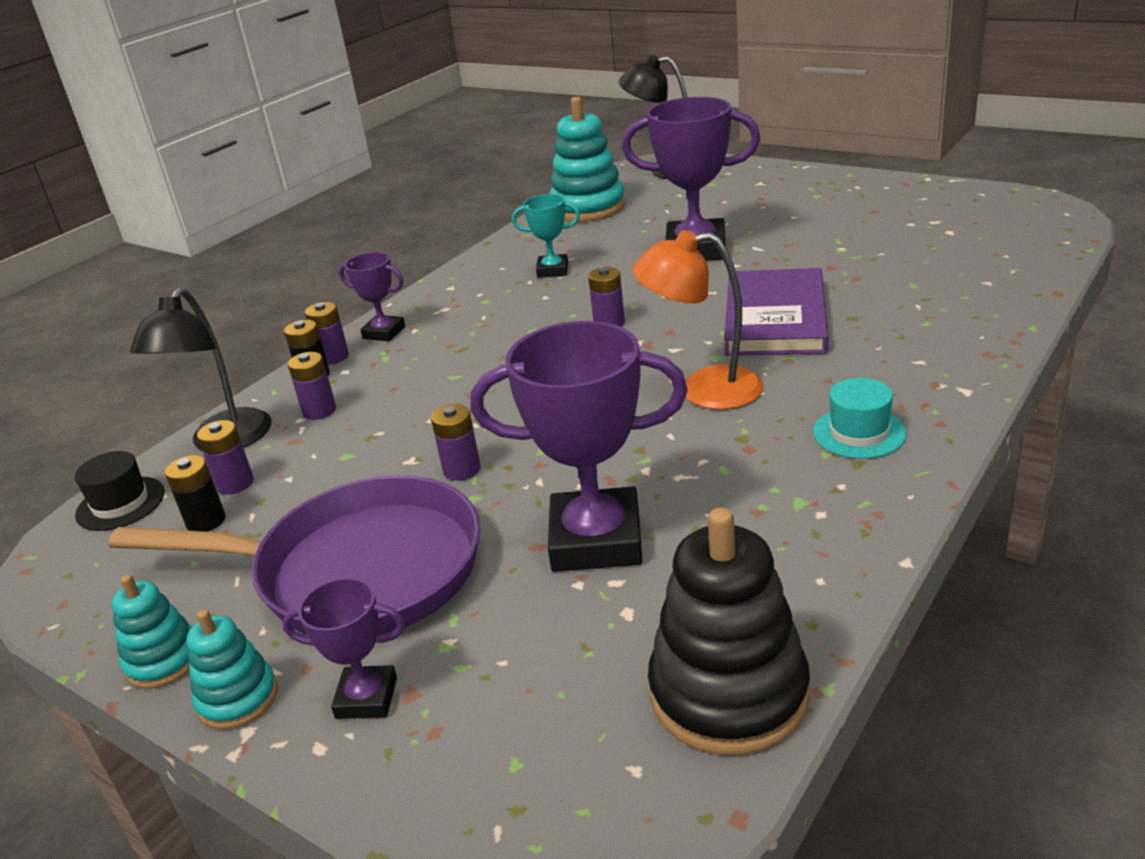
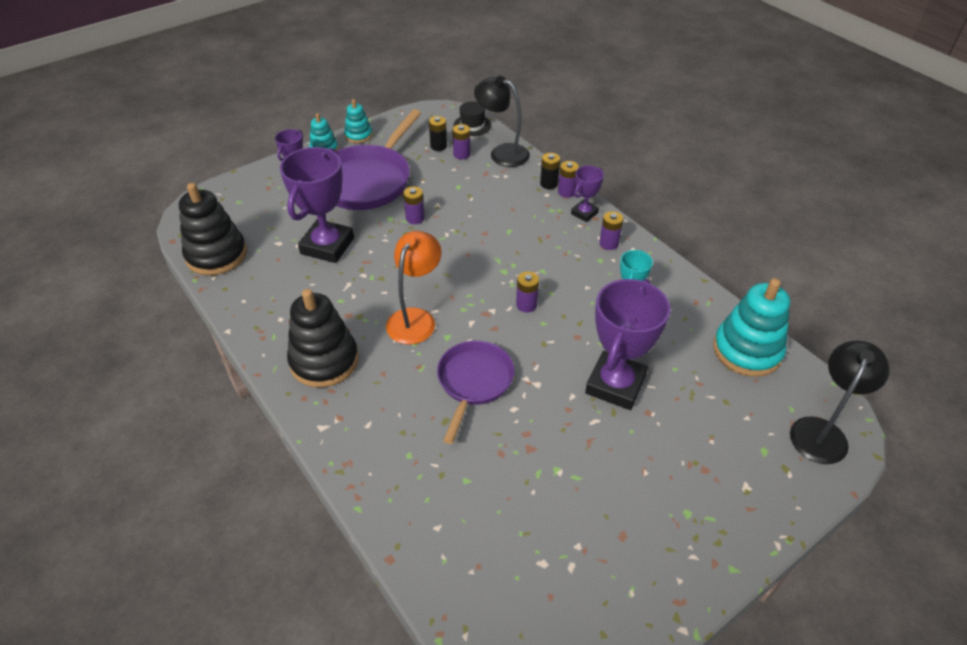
camera: 105 degrees right, 15 degrees up
(319, 411) = (508, 182): purple battery -> purple battery (608, 243)
(775, 318) = (474, 382): purple book -> purple pan
(859, 433) = (324, 361): turquoise hat -> black stacking toy

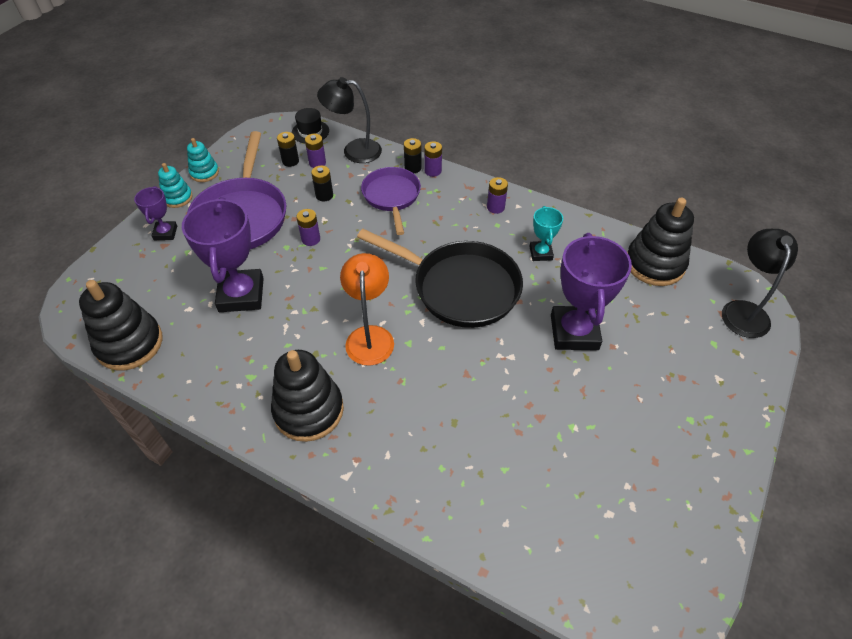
camera: 25 degrees left, 5 degrees up
(450, 184) = (324, 195): none -> black battery
(474, 382) = (457, 376): purple pan -> purple pan (392, 197)
(526, 305) = (460, 287): purple battery -> black pan
(584, 213) = (459, 186): purple trophy -> none
(747, 350) = (654, 264): turquoise stacking toy -> black stacking toy

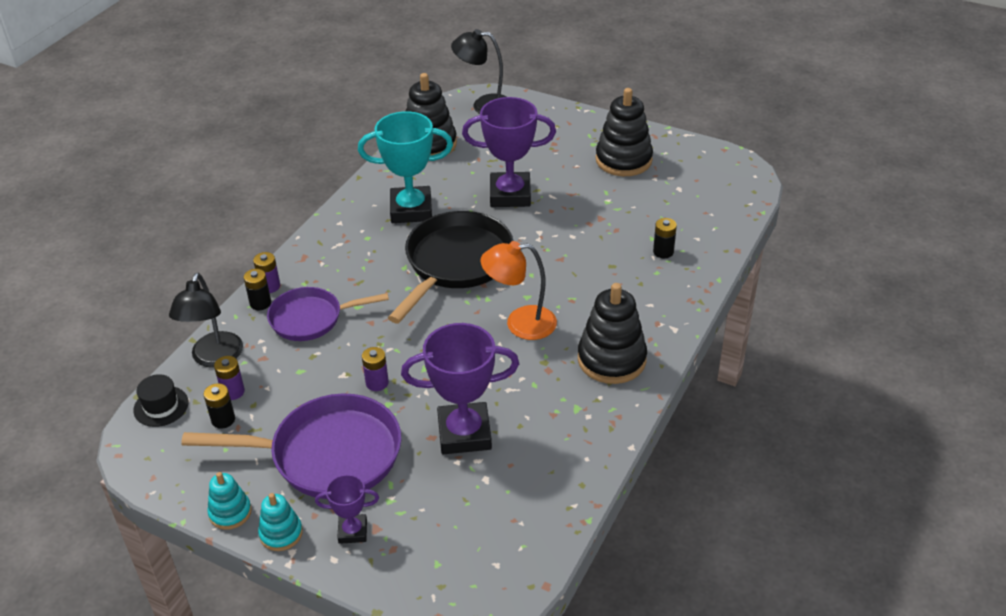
camera: 90 degrees left, 10 degrees down
(129, 344) = (540, 524): black stacking toy -> black stacking toy (623, 160)
(324, 195) = (299, 378): black battery -> black battery (663, 252)
(495, 207) = (340, 238): purple battery -> none
(540, 253) = (411, 210): turquoise trophy -> turquoise trophy, size x1.94

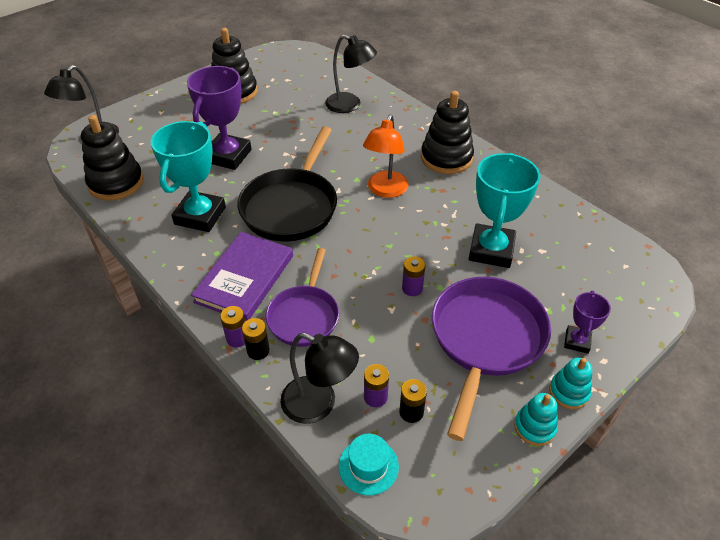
camera: 70 degrees left, 5 degrees up
(161, 406) = (368, 466): black hat -> turquoise hat
(342, 266) = (244, 278): none -> purple book
(456, 263) = (291, 206): black pan -> black pan turned 120 degrees counterclockwise
(464, 433) = (491, 250): purple trophy -> turquoise trophy
(663, 252) = (350, 105): black battery -> black lamp

